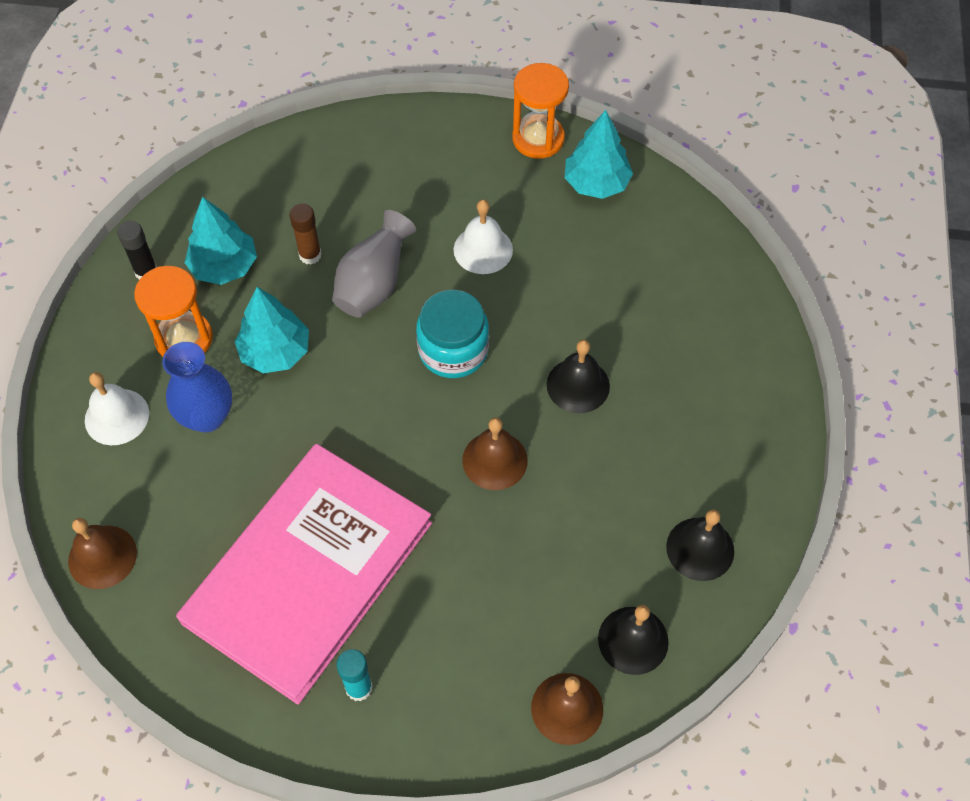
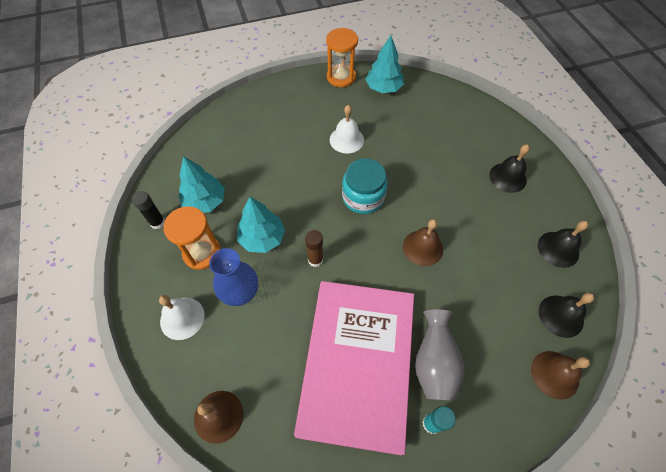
camera: 25 degrees left, 0 degrees up
(310, 255) = (253, 177): brown glue stick -> brown glue stick (315, 260)
(374, 285) = (298, 179): grey vase -> grey vase (434, 363)
(578, 385) = (440, 189): black bell -> black bell (507, 177)

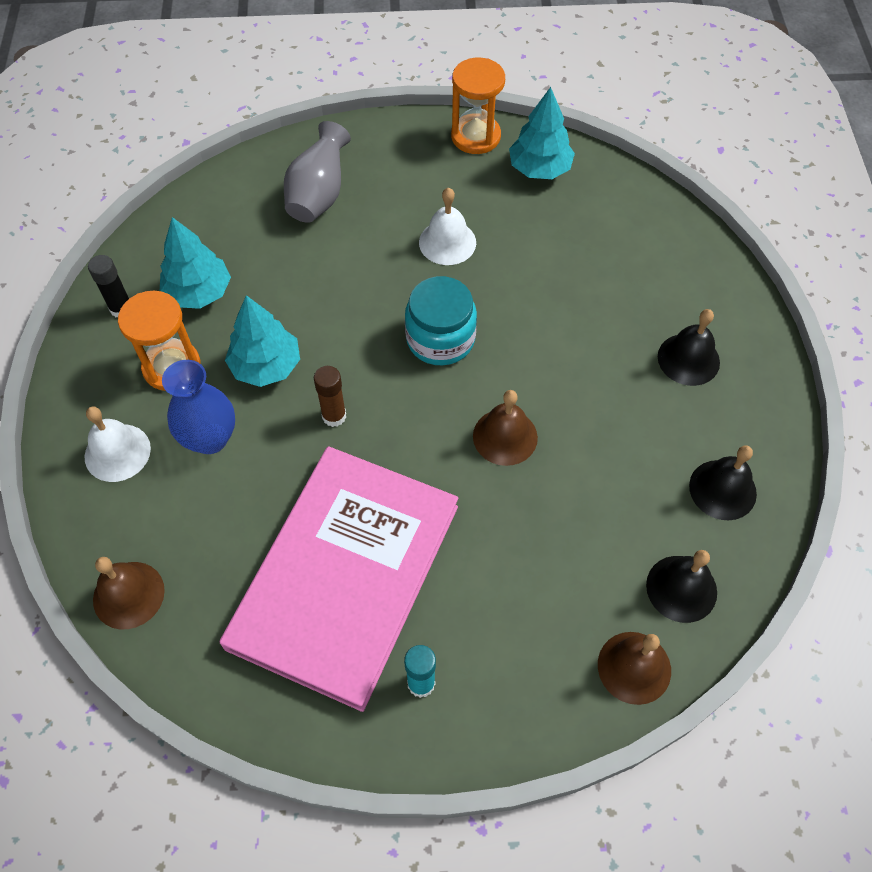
camera: 15 degrees right, 0 degrees up
(434, 363) = (456, 604): grey vase -> grey vase (319, 195)

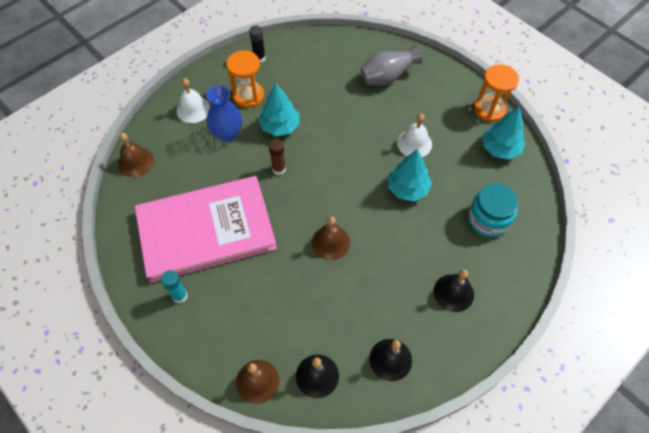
camera: 50 degrees right, 0 degrees up
(198, 293) = (292, 76): turquoise tree -> turquoise tree (407, 189)
(440, 339) = (358, 179): turquoise jar -> turquoise jar (488, 219)

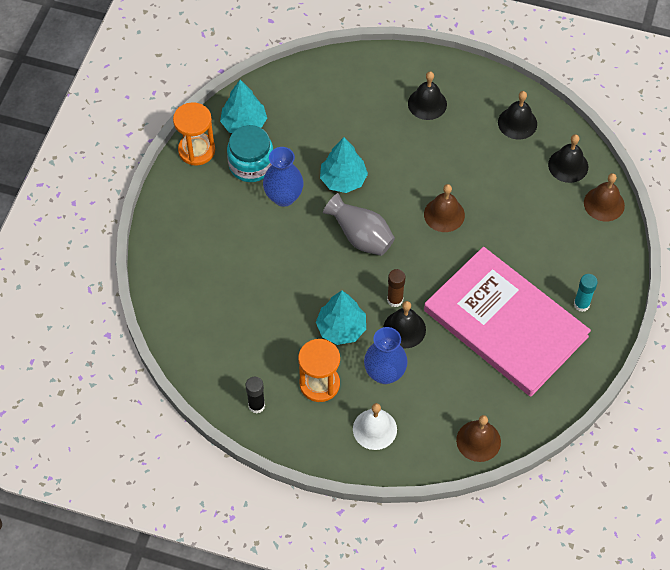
camera: 120 degrees left, 0 degrees up
(251, 163) = (404, 329): none -> black bell
(387, 78) = (207, 260): grey vase -> grey vase (361, 237)
(414, 143) = (284, 197): white bell -> blue vase
(488, 219) = (334, 105): turquoise jar -> turquoise jar (251, 165)

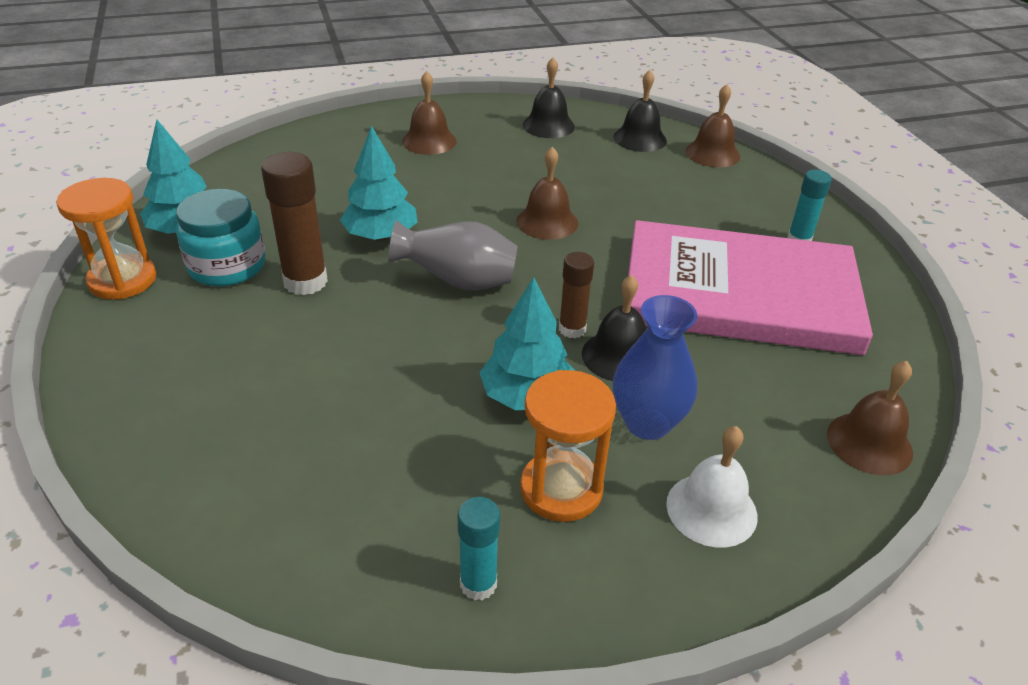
camera: 35 degrees left, 20 degrees down
(256, 405) = (478, 584): black glue stick -> turquoise glue stick
(284, 197) = (305, 282): blue vase -> brown glue stick
(427, 104) = (429, 141): black bell -> brown bell

